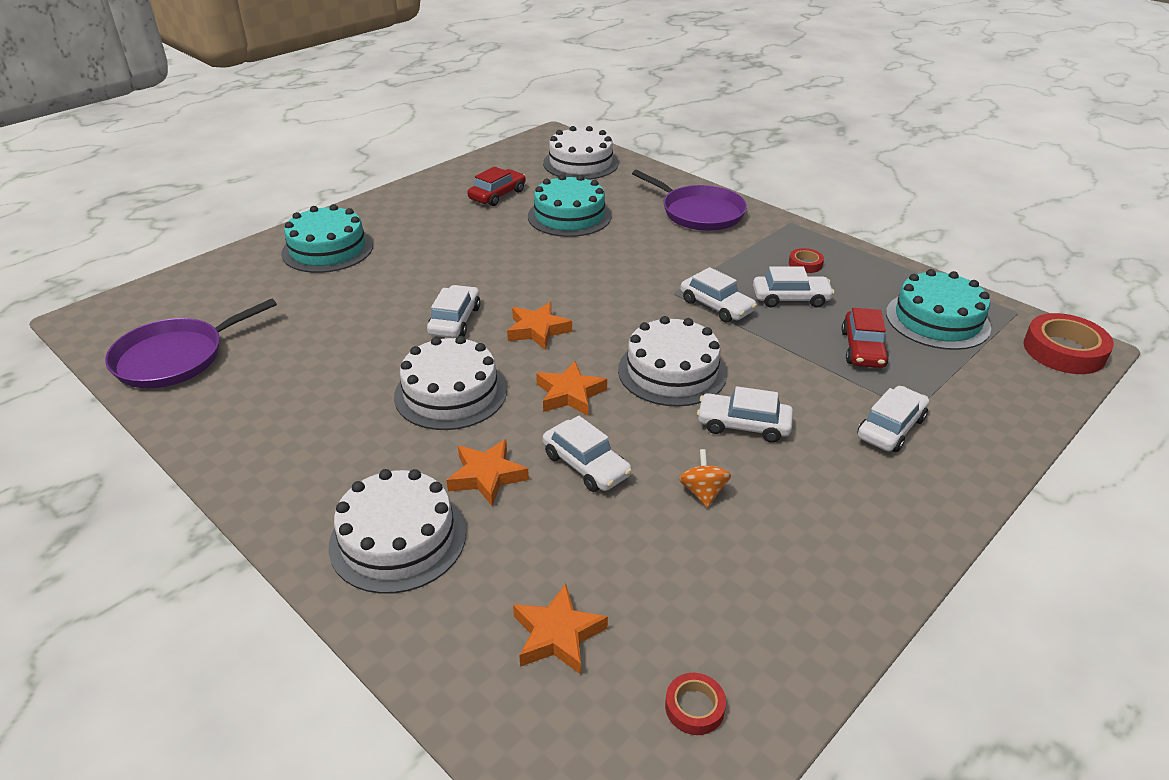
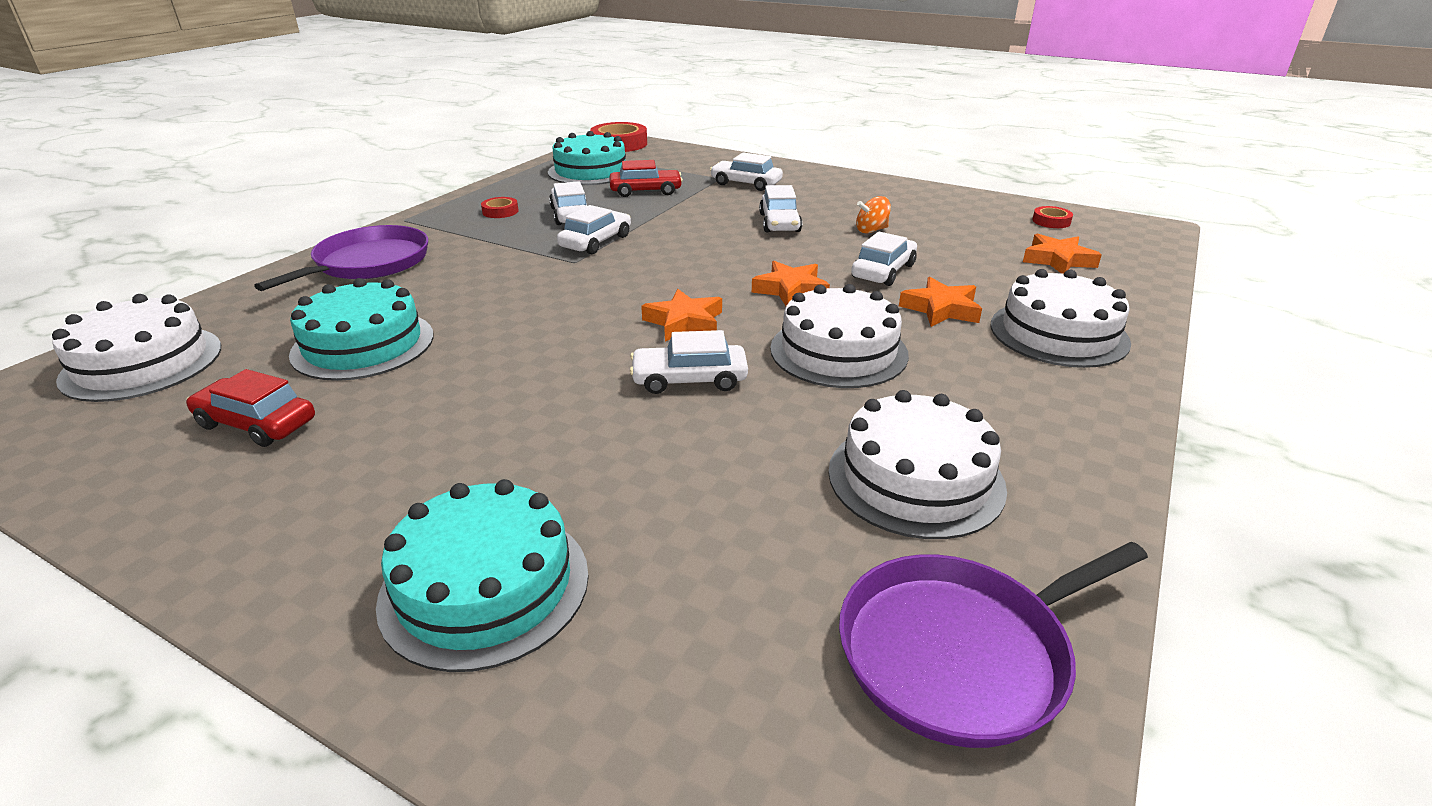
camera: 105 degrees left, 5 degrees down
(175, 358) = (961, 652): purple pan -> purple pan turned 120 degrees clockwise
(672, 371) = (722, 251): white cake -> white cake (915, 478)

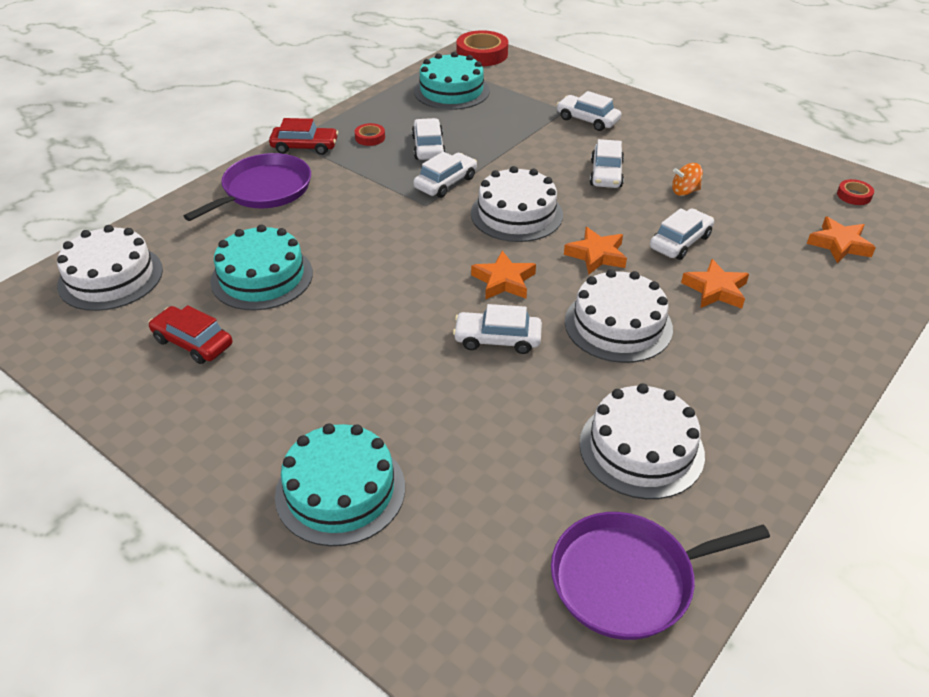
camera: 10 degrees right, 10 degrees up
(646, 191) = (496, 122): red car -> red car (305, 147)
(1058, 333) = (804, 327): white cake -> white cake (516, 214)

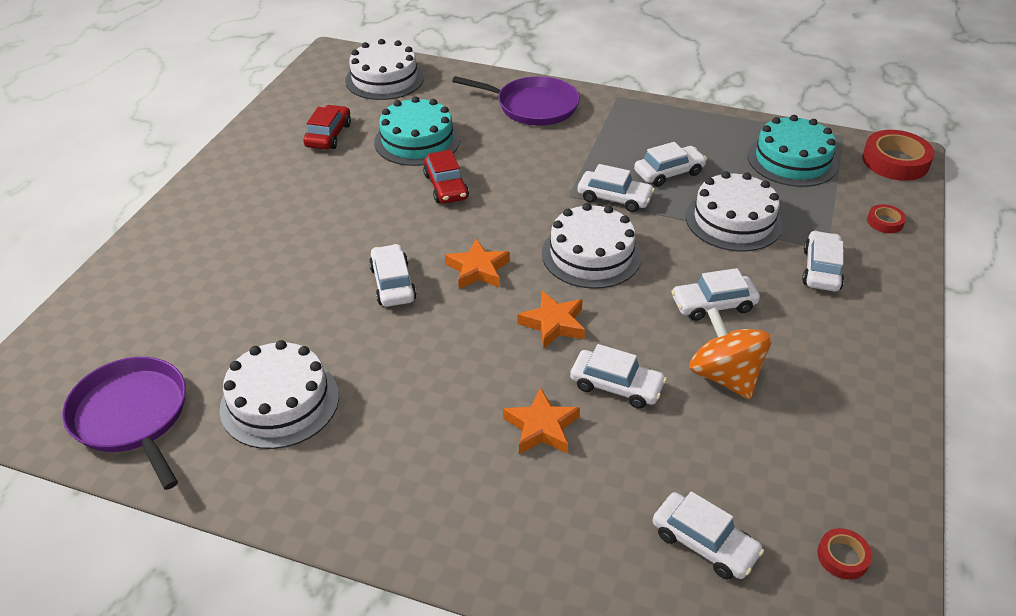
camera: 70 degrees right, 0 degrees up
(305, 147) = (613, 106): red car -> red car (446, 187)
(340, 490) = (198, 244): turquoise cake -> none
(370, 138) = (657, 135): red tape -> red tape (885, 222)
(618, 325) = (446, 358): white cake -> white cake (733, 220)
(684, 191) = (724, 376): orange spinning top -> orange spinning top, size x1.85
(839, 244) = (704, 543): orange star -> white car

